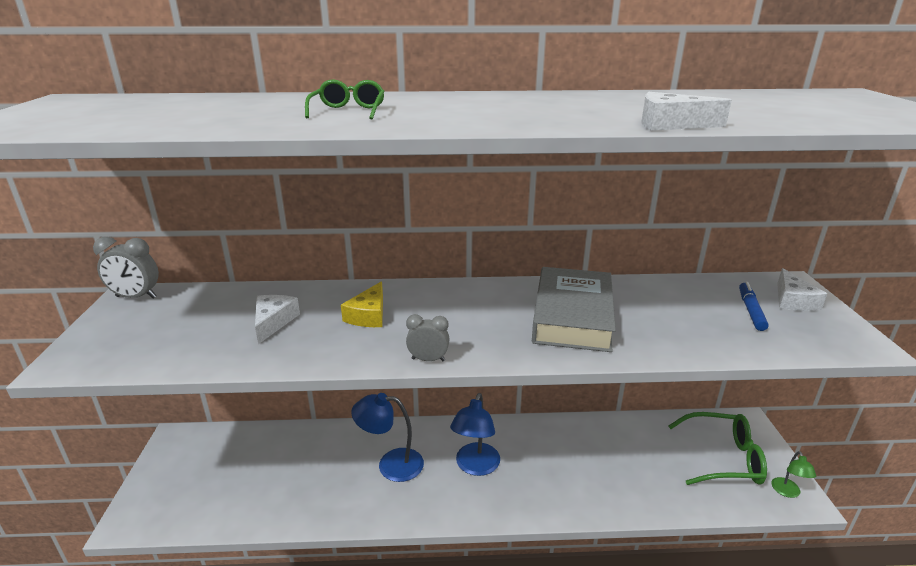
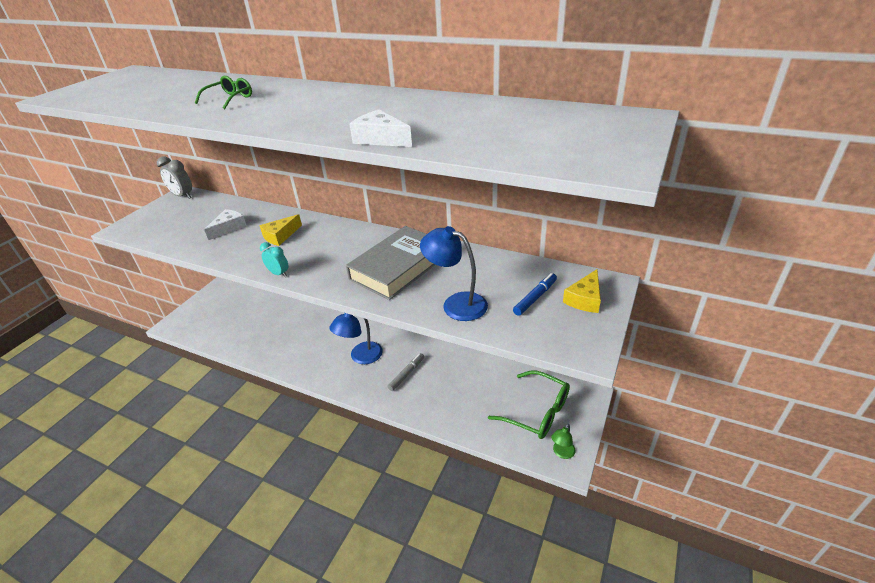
camera: 30 degrees right, 10 degrees up
(391, 464) = (314, 339): blue lamp -> blue lamp (456, 304)
(428, 359) = (279, 274): grey clock -> turquoise clock
(550, 467) = (406, 374): none -> grey marker
(793, 300) = (585, 299): white cheese -> yellow cheese

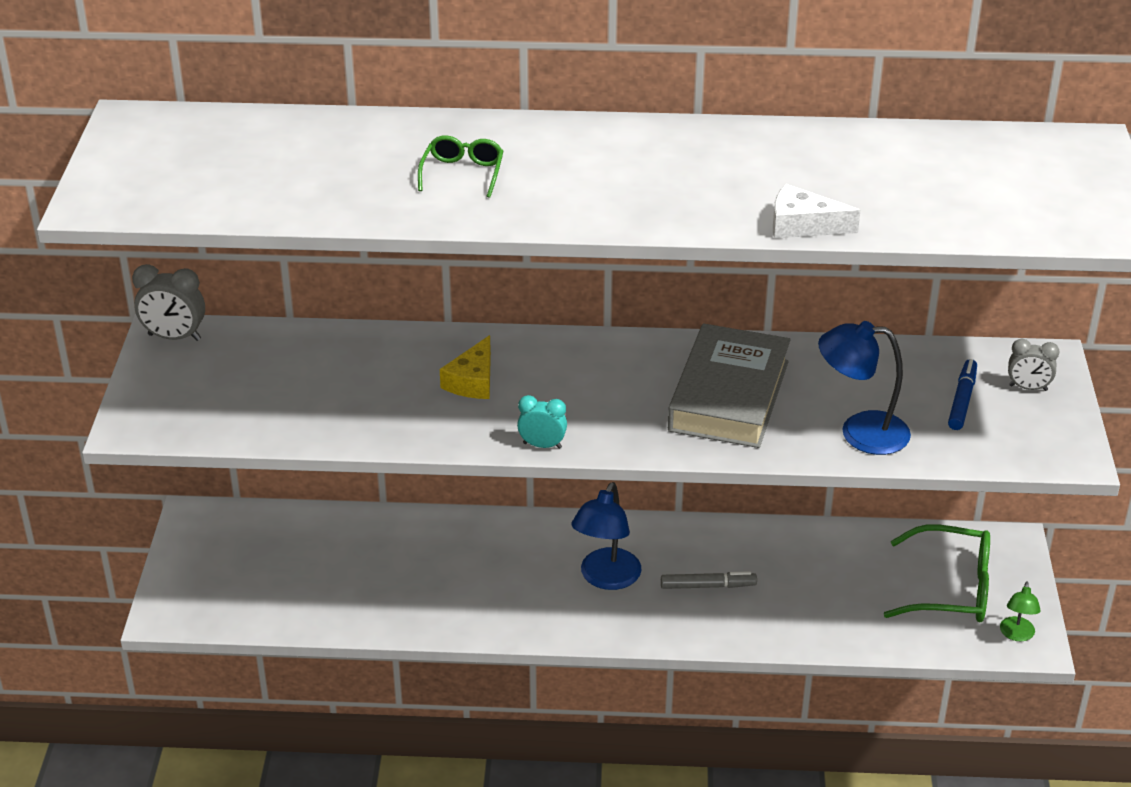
camera: 25 degrees left, 0 degrees up
(229, 228) = (356, 384): white cheese -> none
(406, 374) = (708, 586): grey marker -> grey marker turned 75 degrees clockwise
(585, 299) = (1028, 388): yellow cheese -> grey clock

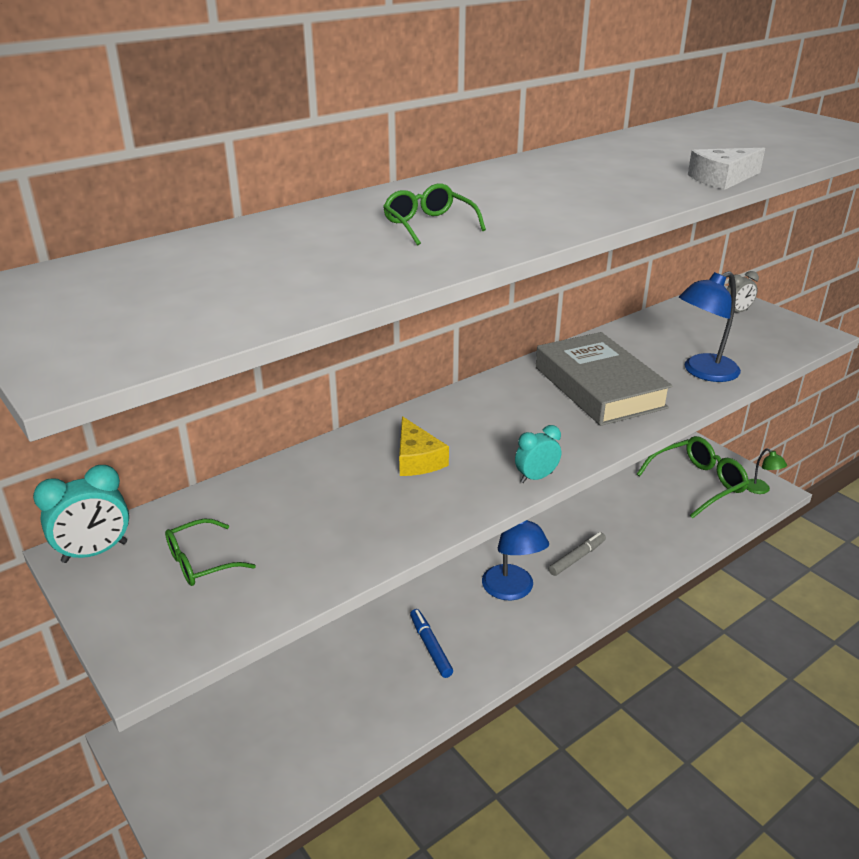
camera: 40 degrees left, 5 degrees down
(174, 337) = (95, 552): grey clock -> turquoise clock
(229, 380) = (201, 562): none -> green glasses
(962, 400) = (719, 332): blue marker -> blue marker (430, 647)

